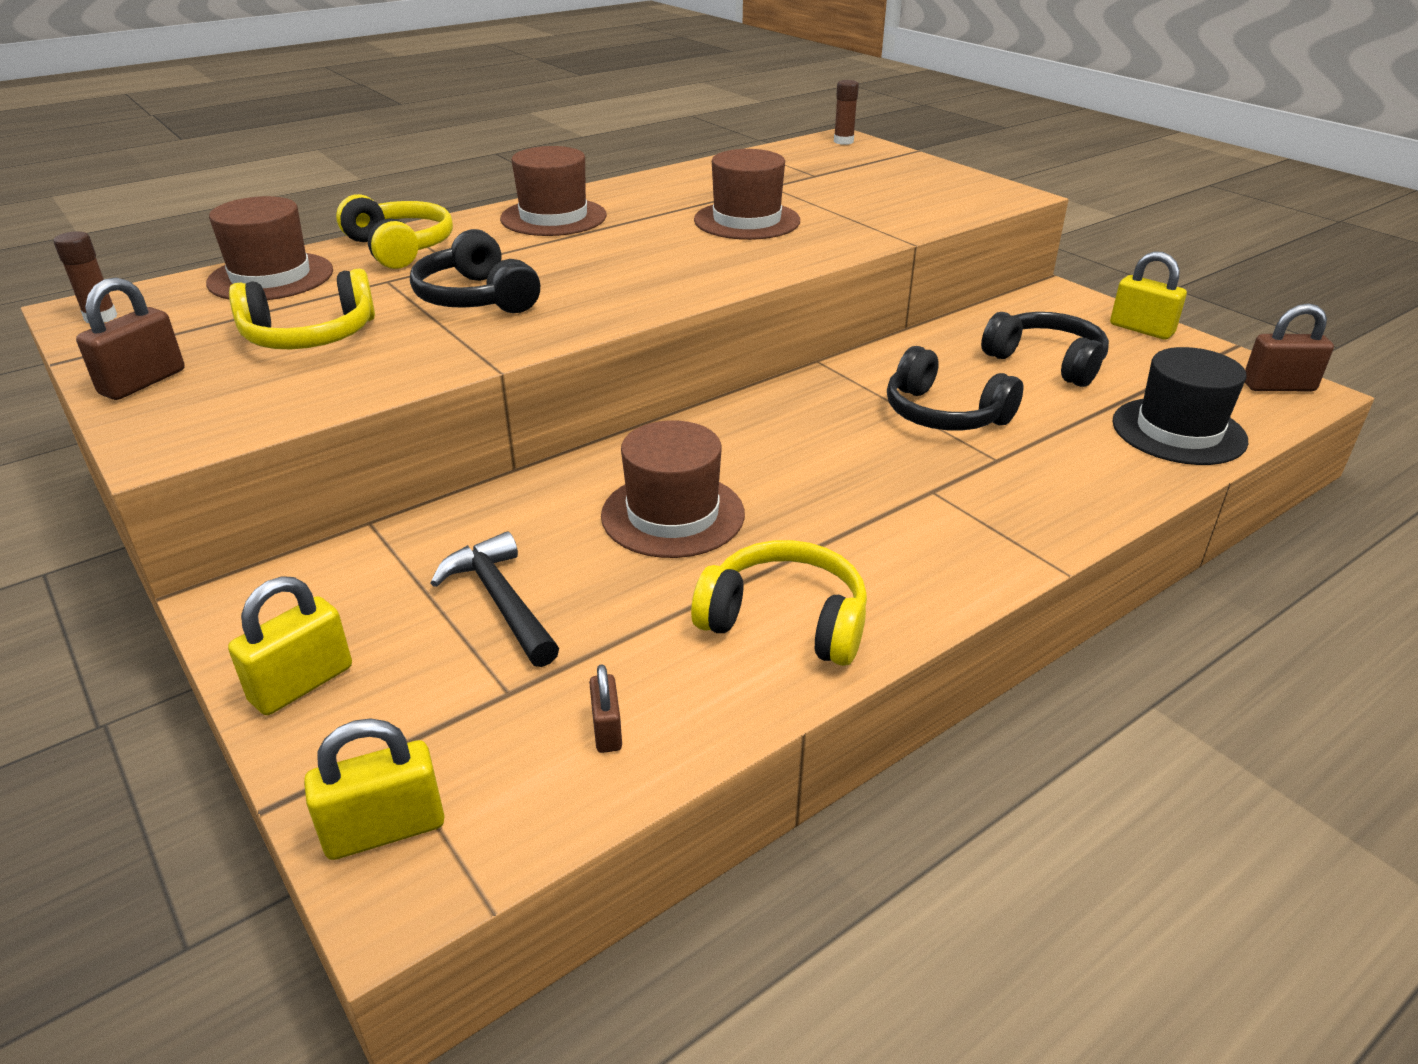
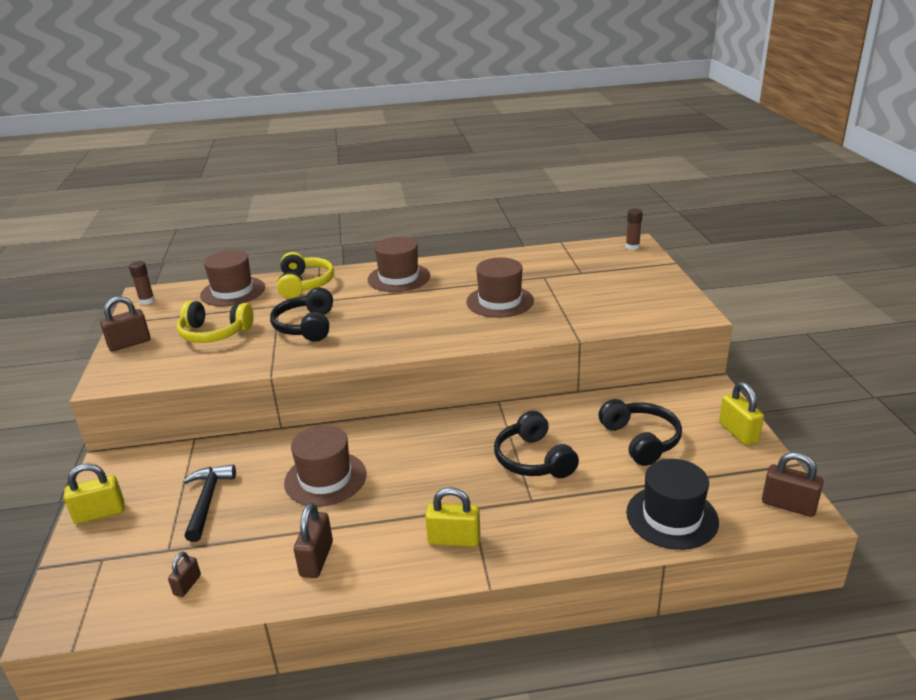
camera: 30 degrees right, 5 degrees down
(385, 829) = (70, 595): yellow padlock -> yellow padlock (454, 540)
(785, 621) = (316, 559): yellow headphones -> brown padlock

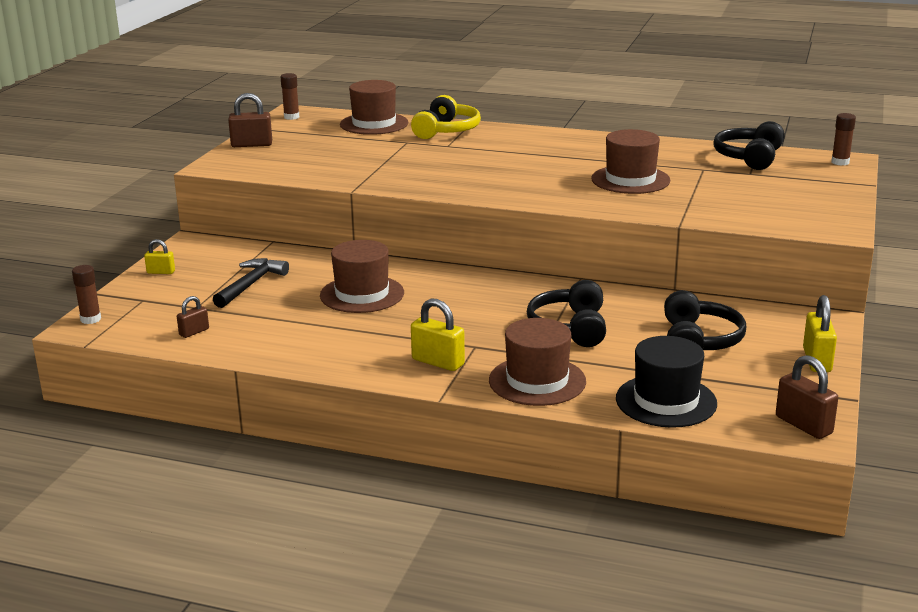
camera: 25 degrees right, 5 degrees down
(57, 607) = (90, 319): none -> brown glue stick
(100, 513) = (161, 272): yellow padlock -> yellow padlock, size x0.60
(214, 333) = (330, 151): yellow headphones -> none
(306, 326) = (417, 162): black headphones -> black headphones (749, 157)
(316, 559) = (308, 343): brown padlock -> none
(399, 278) = (545, 142): brown hat -> brown hat (537, 381)

